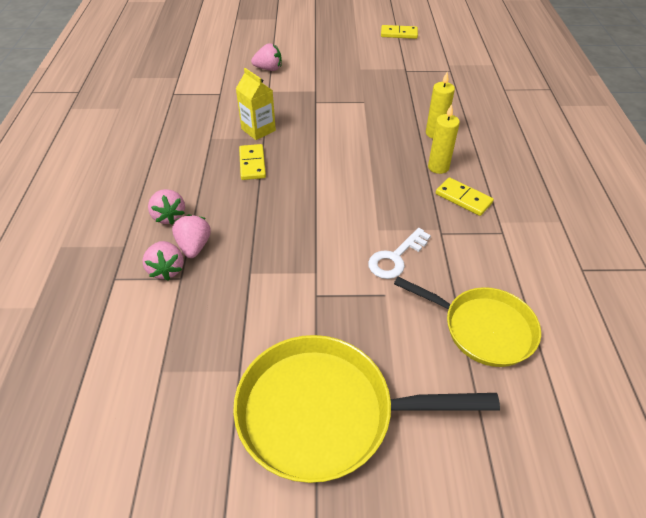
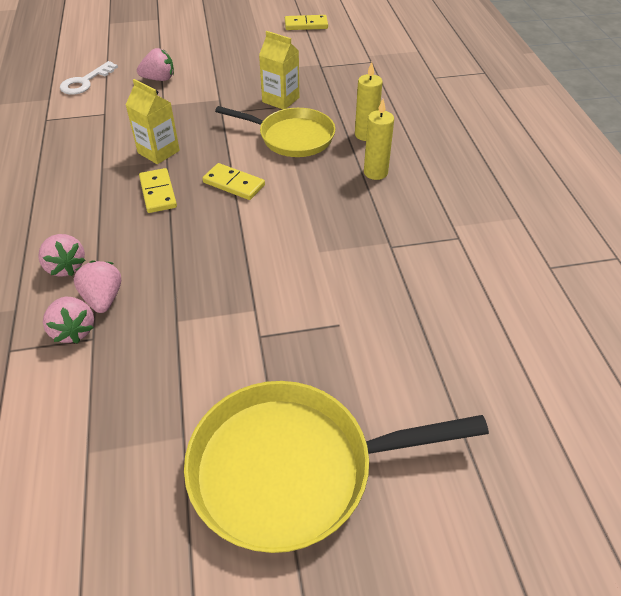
camera: 10 degrees left, 0 degrees up
(366, 96) = (280, 100): none -> yellow carton
(395, 258) = (344, 281): white key -> white key (85, 82)
(463, 198) = (409, 204): yellow domino -> yellow domino (234, 184)
(482, 328) = (454, 347): yellow pan -> yellow pan (292, 137)

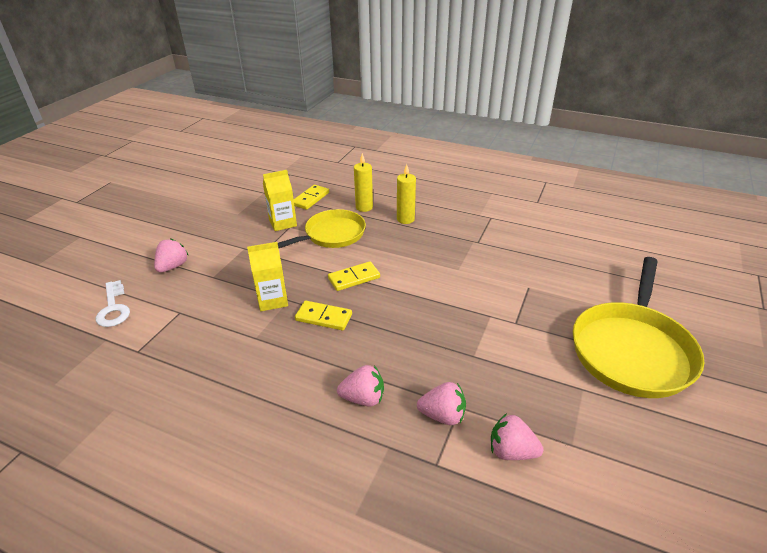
camera: 55 degrees left, 10 degrees down
(103, 298) = (420, 387): pink strawberry -> pink strawberry (511, 451)
(306, 25) = (207, 178): yellow domino -> yellow domino (310, 199)

